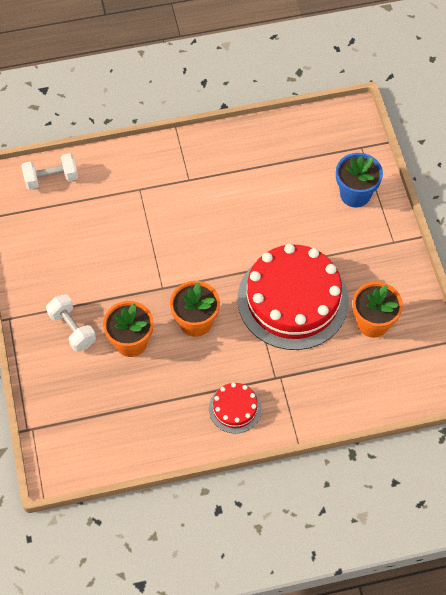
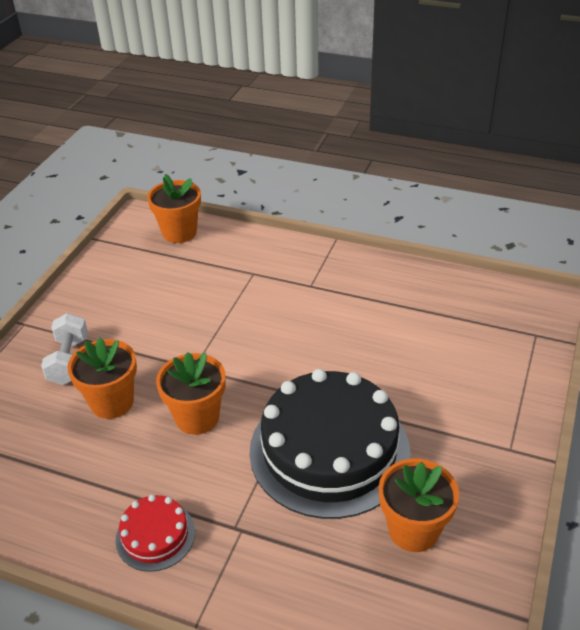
camera: 35 degrees right, 20 degrees down
(51, 178) = (179, 232): white dumbbell -> orange flower pot
(293, 299) = (329, 450): red cake -> black cake
(355, 194) = (494, 377): blue flower pot -> none

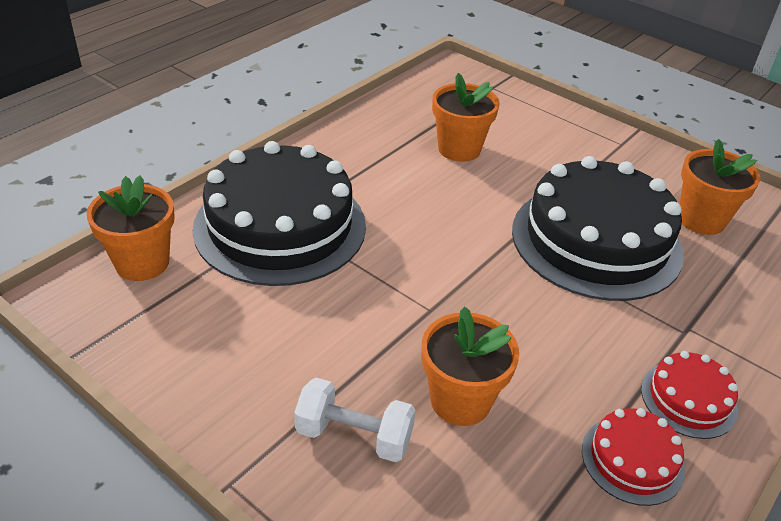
camera: 75 degrees left, 0 degrees up
(84, 504) = (632, 459): none -> red cake
(197, 417) = (517, 325): orange flower pot -> orange flower pot (459, 149)
(245, 273) = (280, 226): none -> black cake

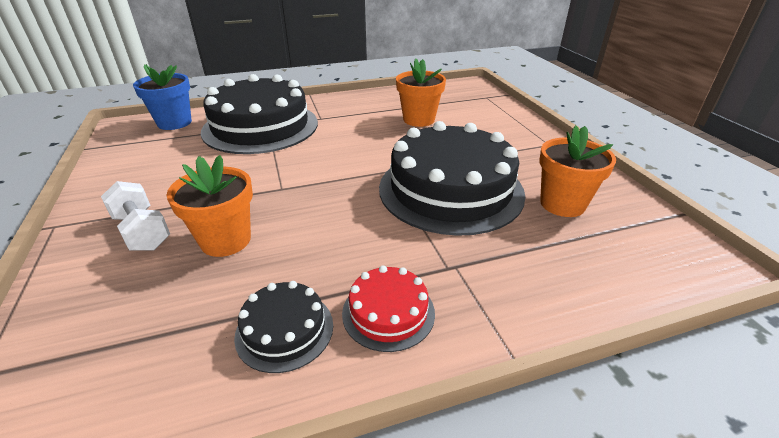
camera: 35 degrees right, 5 degrees down
(142, 263) = (174, 123): orange flower pot -> blue flower pot
(632, 459) = (284, 330): red cake -> black cake

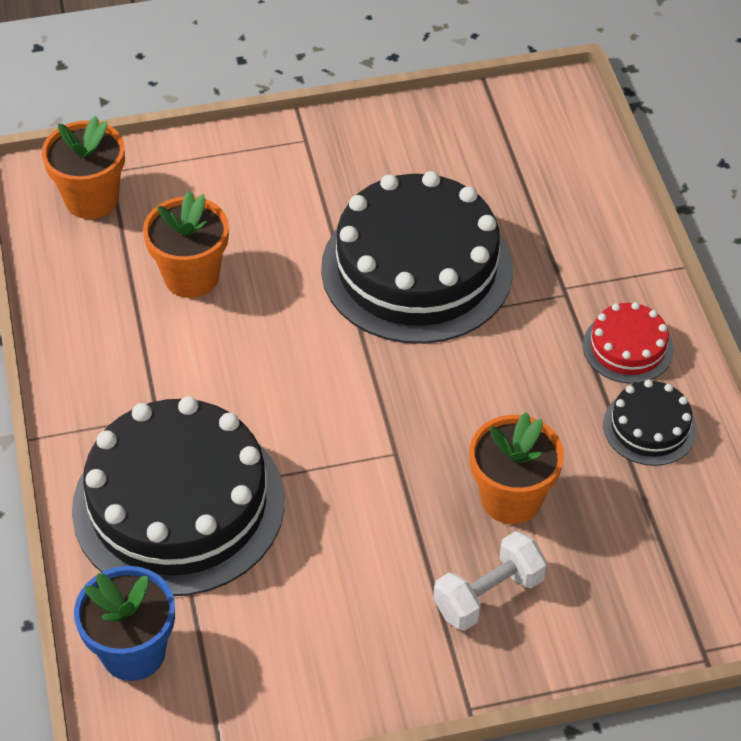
camera: 85 degrees left, 15 degrees up
(562, 204) = (458, 171): orange flower pot -> orange flower pot (92, 199)

